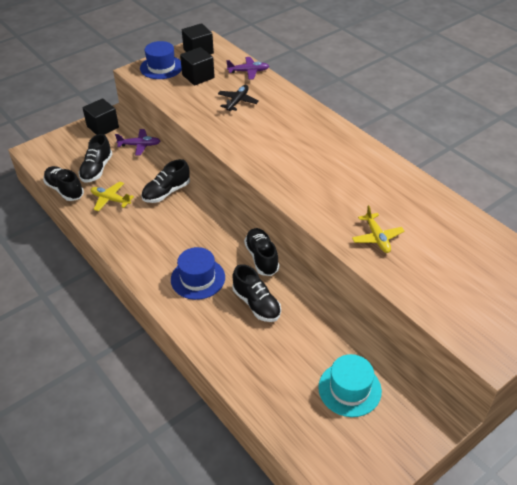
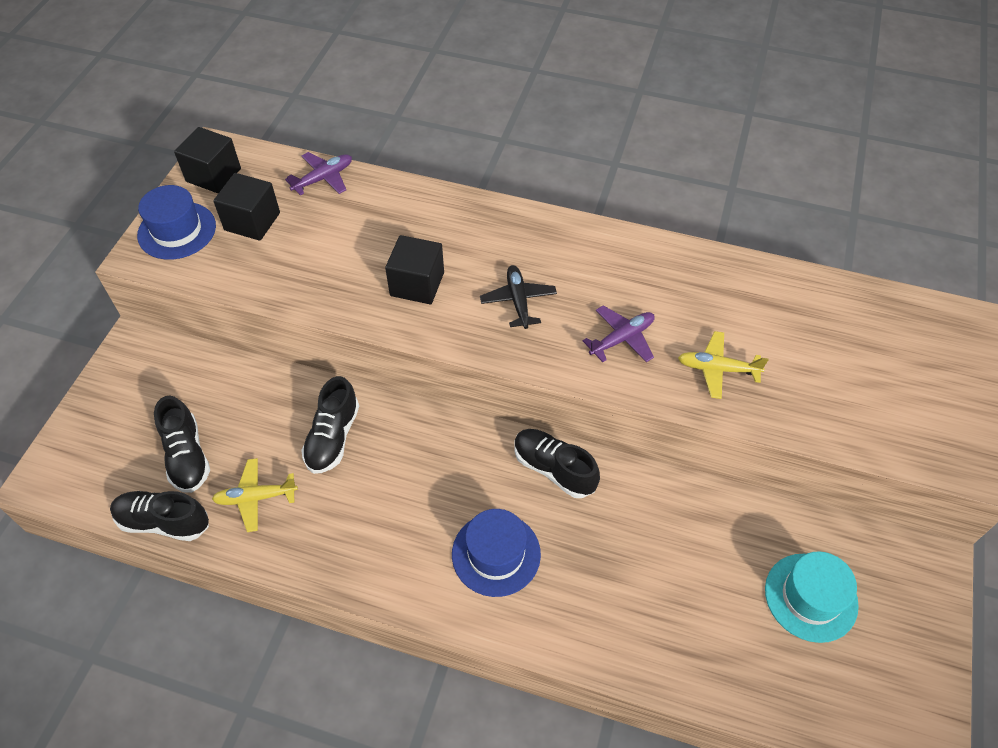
camera: 35 degrees left, 10 degrees up
(103, 127) = (131, 374): black cube -> black cube (417, 284)
(140, 145) = (222, 377): purple plane -> purple plane (622, 338)
(237, 101) = (351, 239): black plane -> black plane (518, 301)
(256, 304) = (605, 545): black shoe -> none
(377, 238) = (717, 369): yellow plane -> yellow plane turned 150 degrees clockwise

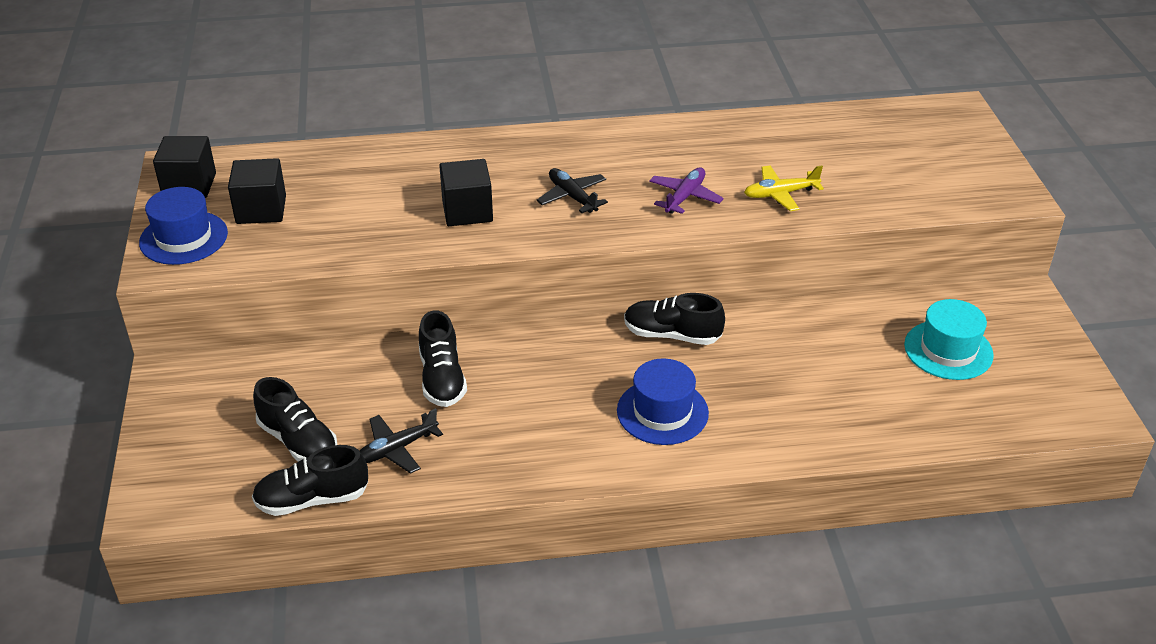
camera: 25 degrees left, 15 degrees down
(255, 497) = (396, 449): yellow plane -> black plane
(323, 178) = (311, 158): purple plane -> none

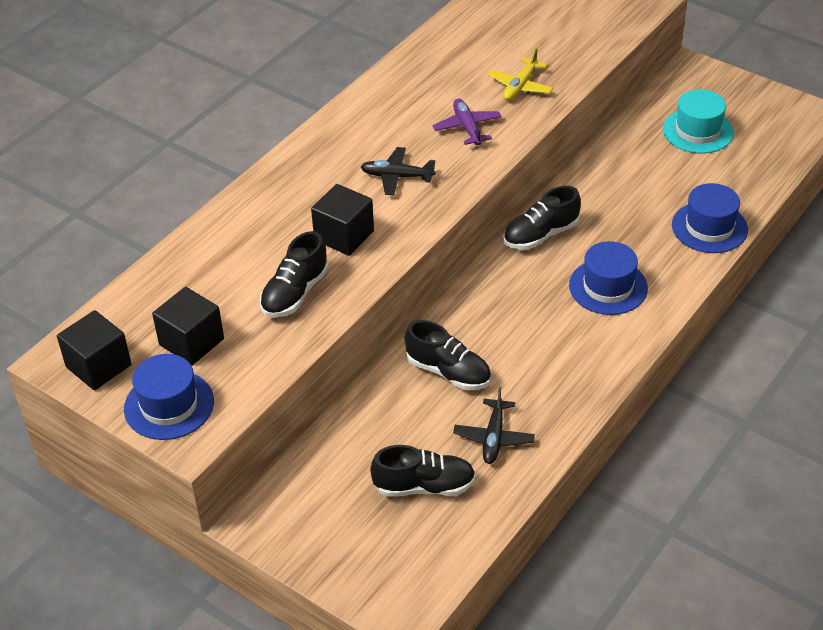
camera: 45 degrees left, 5 degrees up
(312, 499) = (495, 511): black shoe -> black shoe (295, 293)
(829, 432) = (709, 227): none -> blue hat

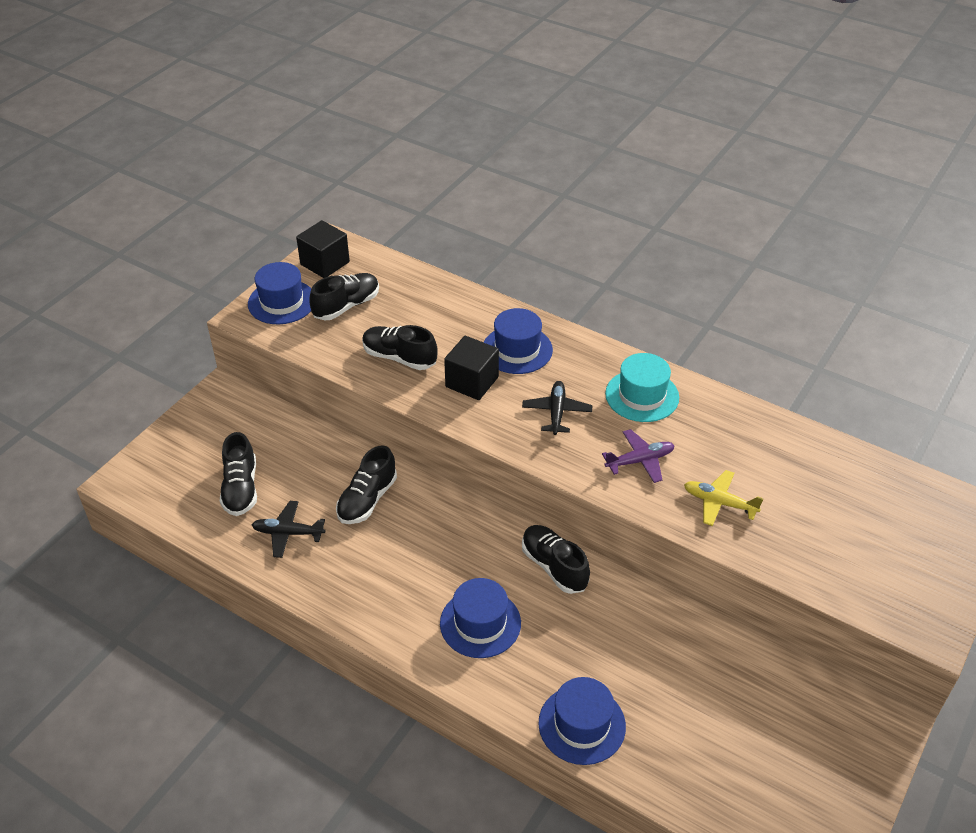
camera: 85 degrees right, 0 degrees up
(191, 342) = (346, 306): black cube -> black shoe
(297, 200) = (517, 349): none -> blue hat
(698, 131) = (758, 724): turquoise hat -> turquoise hat (642, 396)

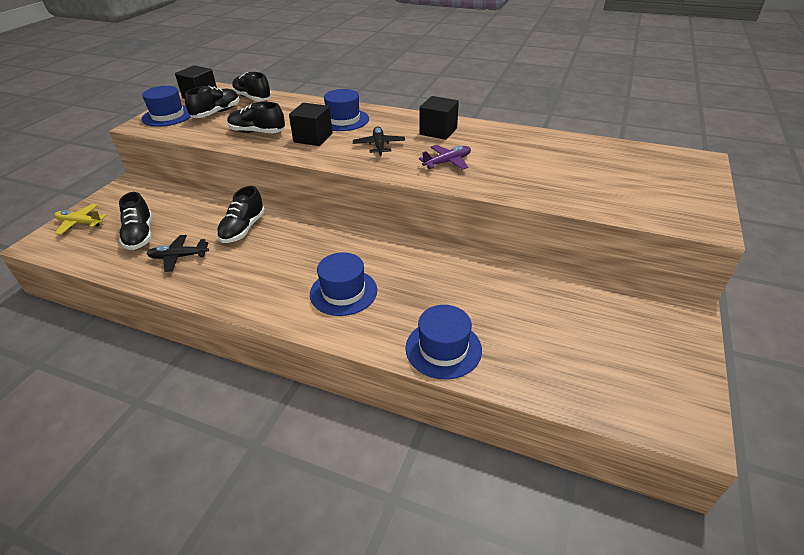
camera: 10 degrees left, 5 degrees down
(554, 567) = (395, 249): black shoe -> black shoe (252, 98)
(642, 396) = (438, 131): turquoise hat -> black cube
(719, 502) = (514, 176): yellow plane -> yellow plane (80, 223)

